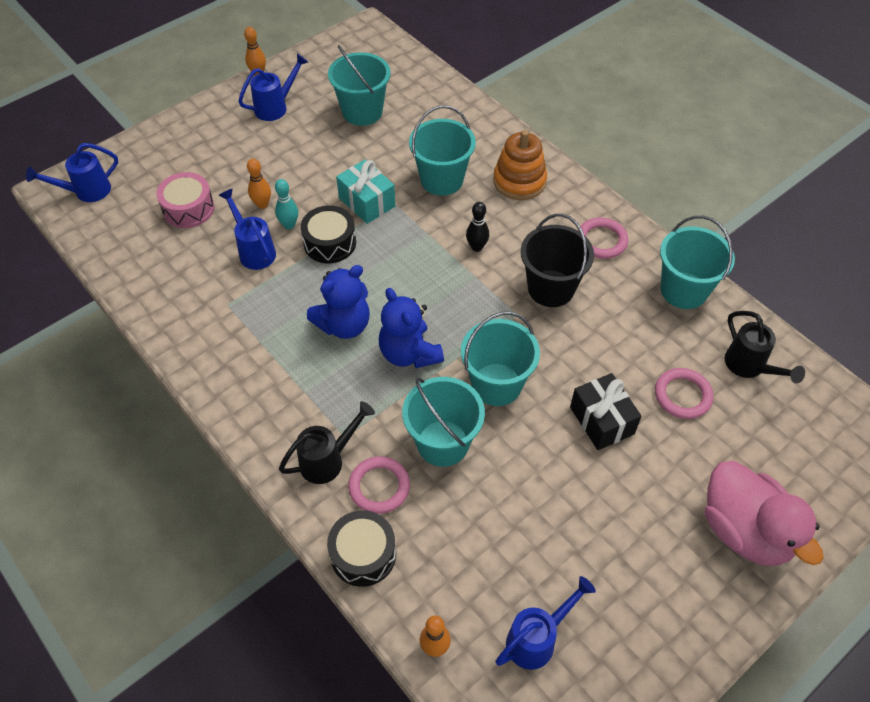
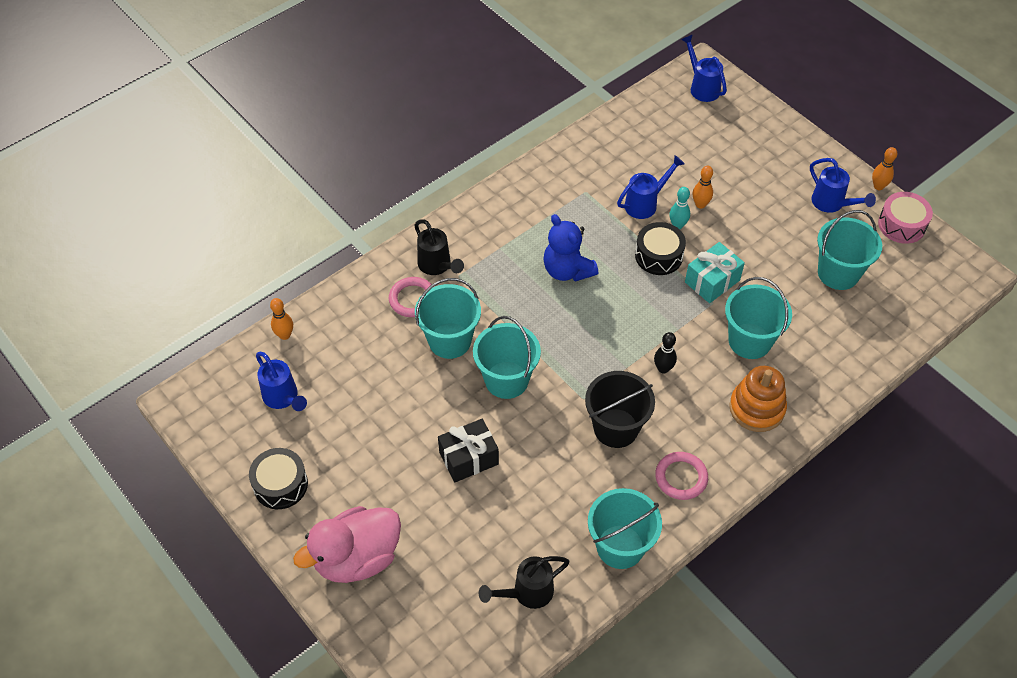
camera: 90 degrees right, 0 degrees up
(188, 209) = (689, 155): pink drum -> pink drum (901, 225)
(363, 554) = (358, 291): black drum -> black drum (280, 484)
(409, 353) = (538, 317): blue teddy bear -> none
(682, 395) = (494, 528): pink ring -> none

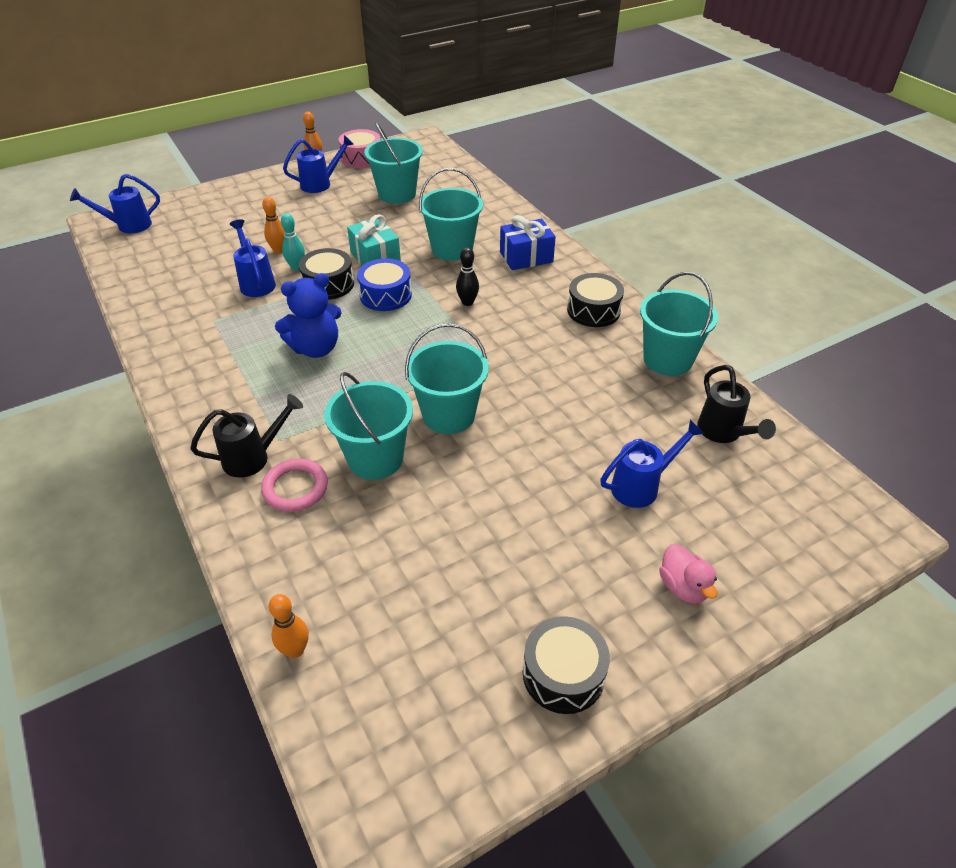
camera: 80 degrees left, 10 degrees down
(283, 398) = (412, 660): blue watering can -> blue watering can (642, 486)
(357, 558) = (683, 587): pink duck -> pink duck, size x0.49
(468, 458) = (549, 460): black gift -> none
(616, 428) = (530, 343): black bucket -> none
(655, 302) = (386, 295): none -> blue drum
(681, 477) = (593, 310): pink ring -> black drum
(756, 408) = (526, 257): orange stacking toy -> blue gift

